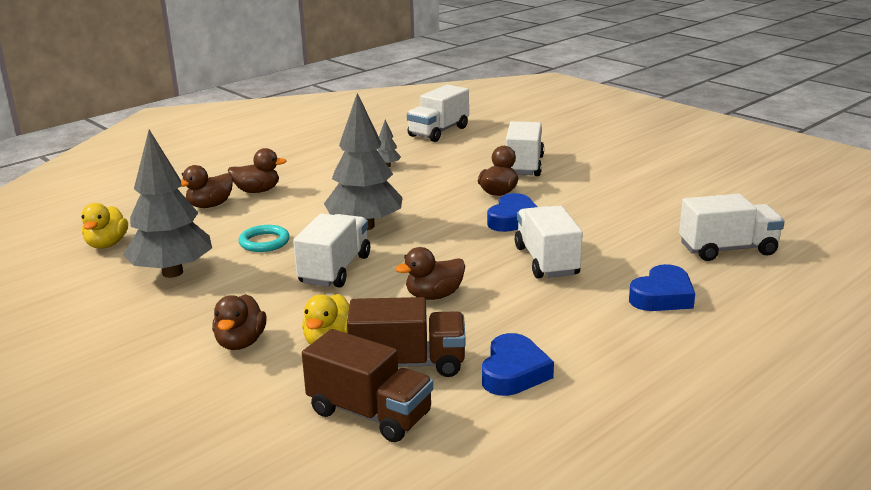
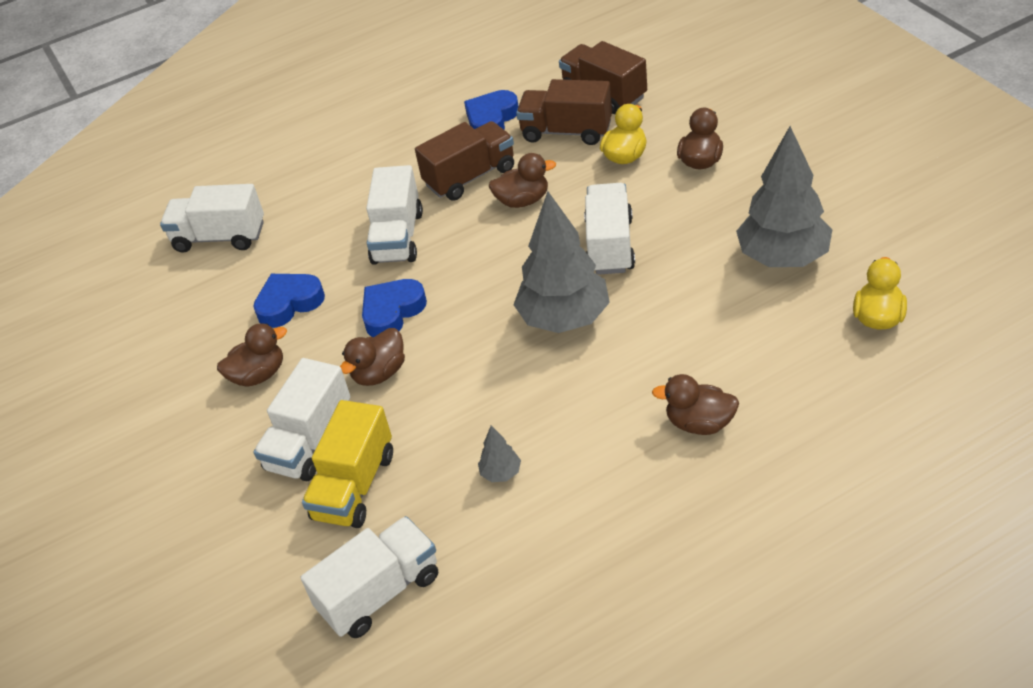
camera: 160 degrees left, 20 degrees up
(210, 205) = (763, 392): brown duck -> brown duck (258, 375)
(264, 242) = (685, 301): turquoise ring -> none
(335, 269) = (609, 246): white truck -> white truck turned 150 degrees clockwise
(479, 155) = (354, 486): none -> yellow truck
(504, 312) = (470, 177): none -> brown truck
(662, 296) = (329, 183): blue heart -> blue heart (289, 303)

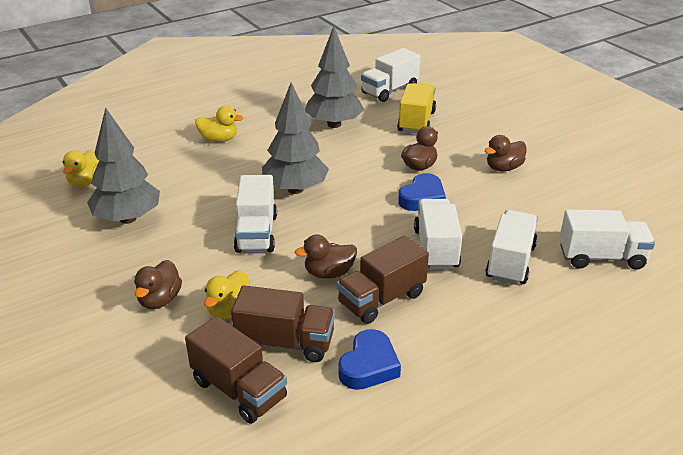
camera: 170 degrees right, 10 degrees down
(289, 303) = (506, 206): blue heart -> none
(310, 441) = (451, 138): white truck -> white truck (510, 262)
(501, 473) = (334, 124): grey tree -> grey tree, size x2.42
(699, 423) = (219, 139): brown duck -> yellow duck

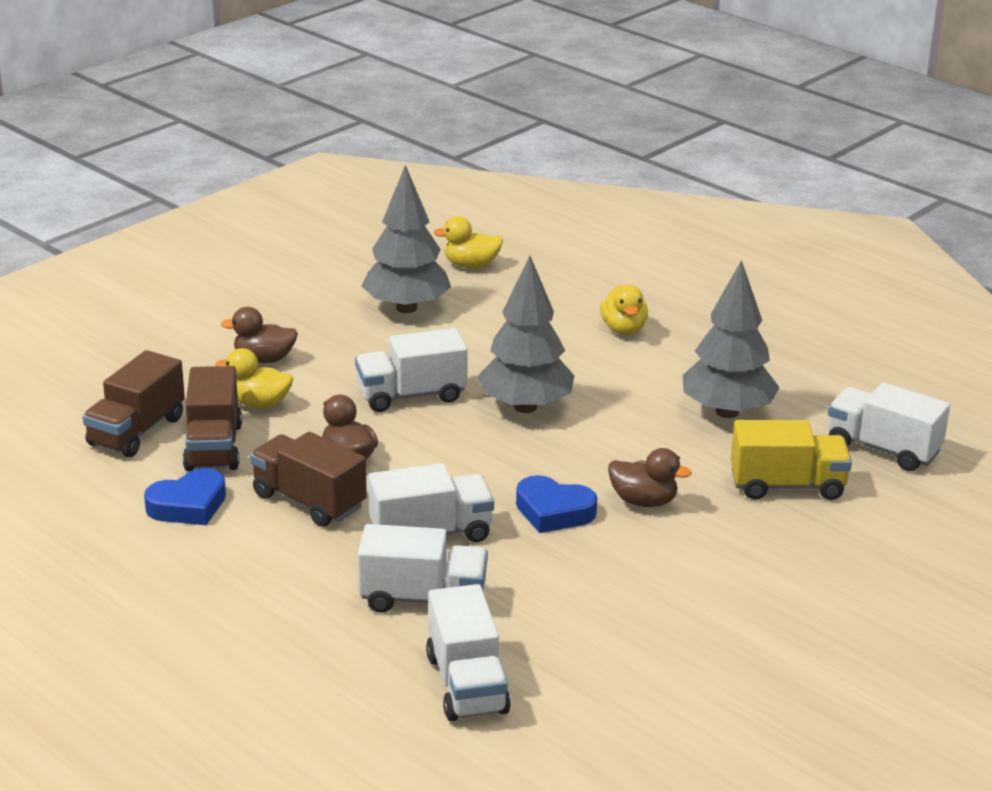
camera: 75 degrees right, 5 degrees down
(369, 366) = (188, 505): blue heart -> blue heart turned 45 degrees counterclockwise
(503, 168) = (683, 582): brown duck -> none

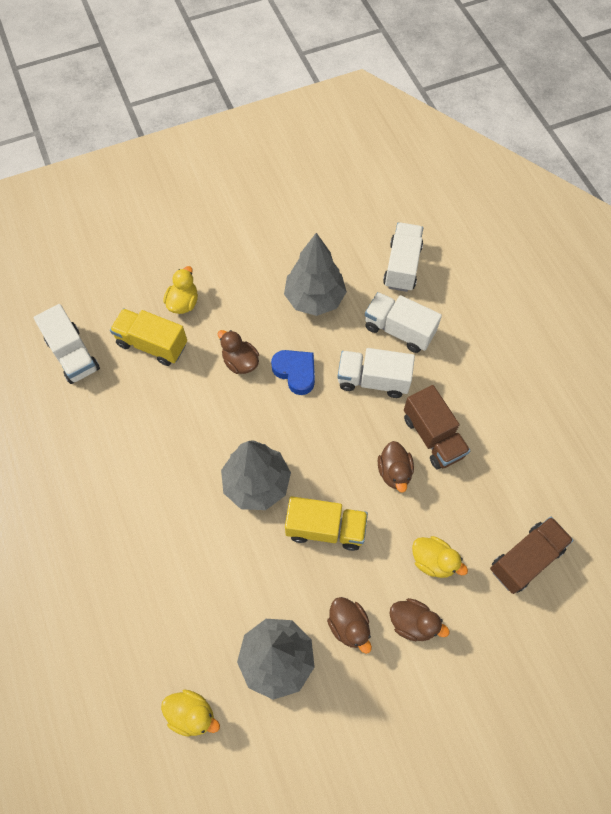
camera: 155 degrees left, 35 degrees up
(188, 505) = (507, 460): blue heart -> none
(214, 447) = (477, 518): brown truck -> none
(339, 342) = (349, 626): none -> brown duck
(411, 395) = (325, 528): white truck -> yellow truck
(623, 329) = (134, 555): yellow duck -> yellow duck (183, 303)
(727, 412) = (134, 426): grey tree -> grey tree (314, 299)

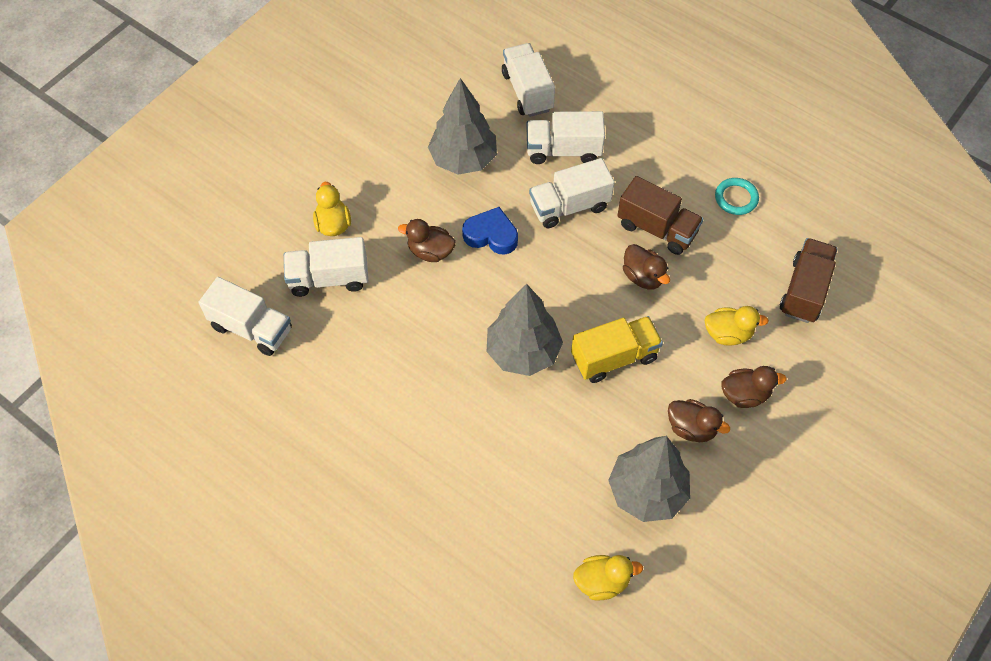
camera: 30 degrees left, 5 degrees down
(152, 344) = (329, 278): yellow truck -> white truck
(518, 444) = (736, 198): none -> turquoise ring

